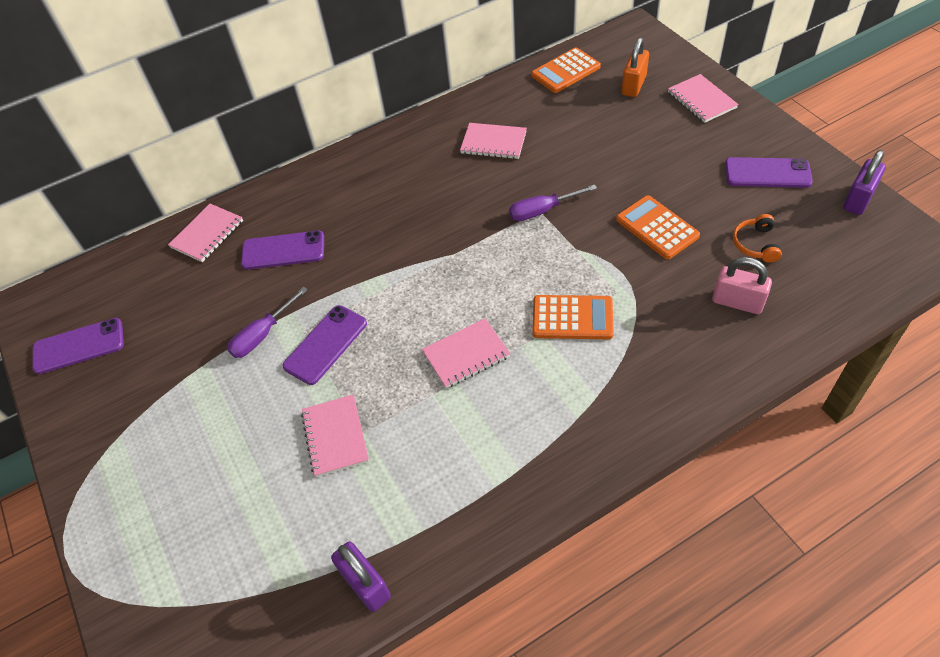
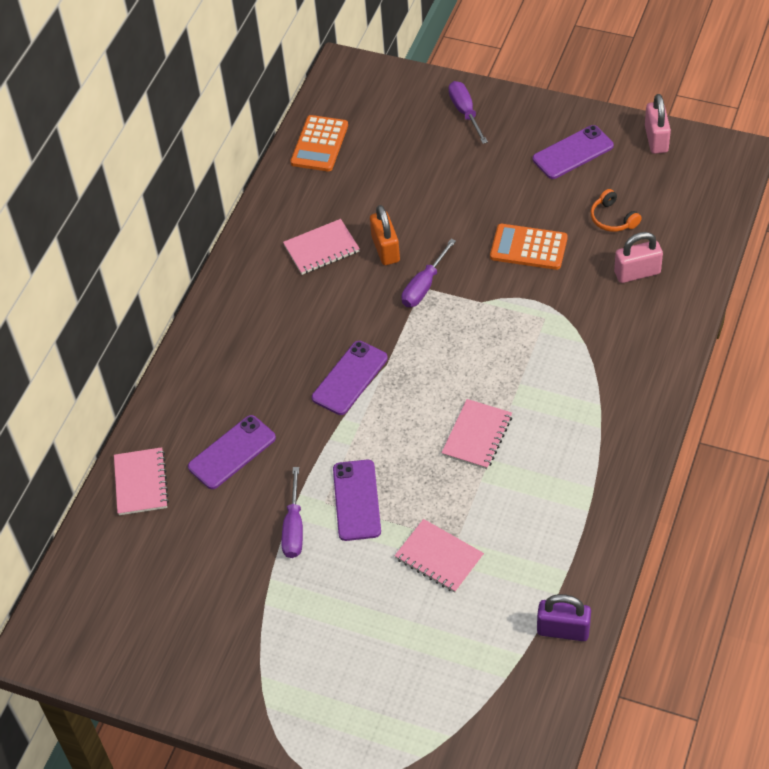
camera: 40 degrees left, 0 degrees up
(79, 346) = (135, 643): purple phone -> purple phone (350, 378)
(572, 318) = (530, 358): orange calculator -> none
(633, 85) = (394, 127): orange padlock -> orange padlock (385, 249)
(701, 100) = (465, 112): pink notebook -> purple screwdriver
(858, 200) = (656, 139): purple padlock -> pink padlock

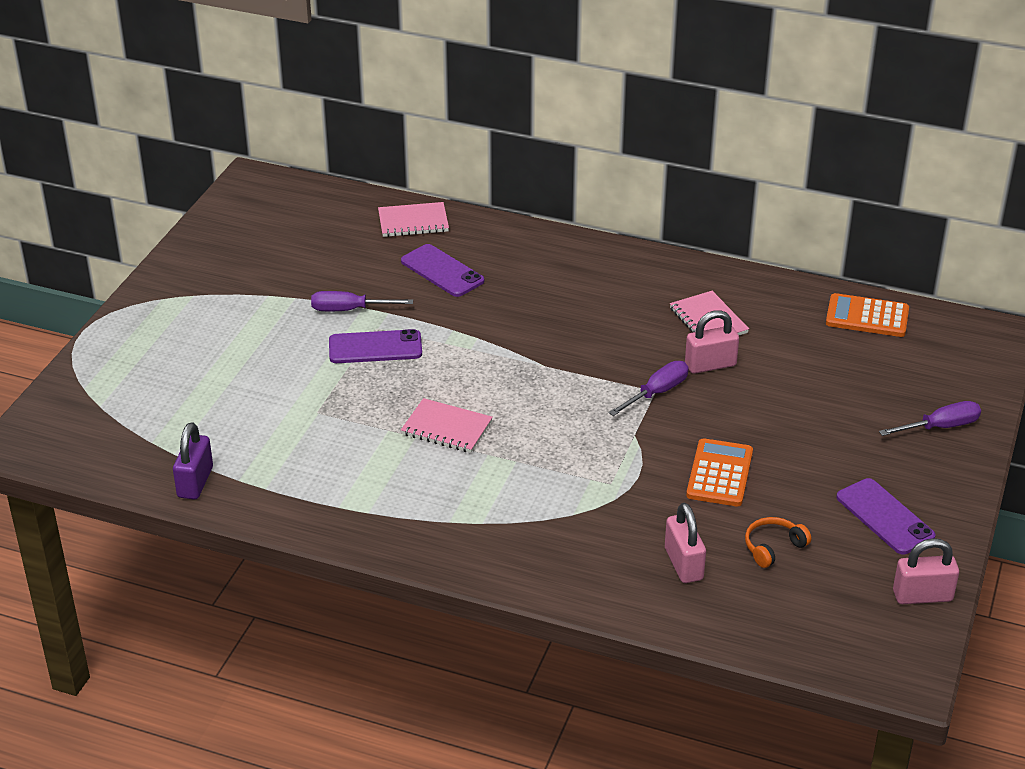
camera: 85 degrees right, 15 degrees down
(350, 378) = (529, 341): purple phone -> none
(385, 249) = (710, 365): orange padlock -> pink padlock
(424, 286) = (657, 392): purple screwdriver -> purple screwdriver turned 105 degrees clockwise
(439, 557) = (298, 400): pink notebook -> none

